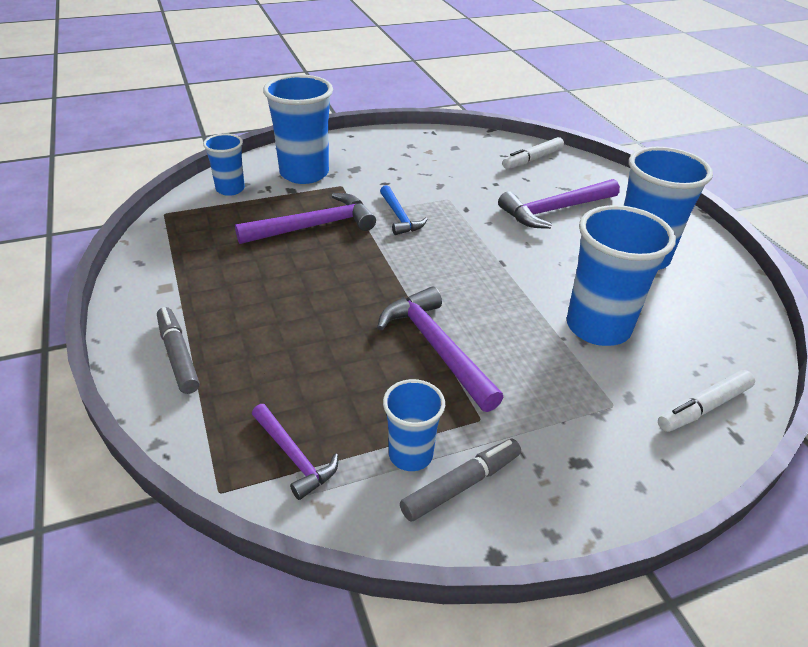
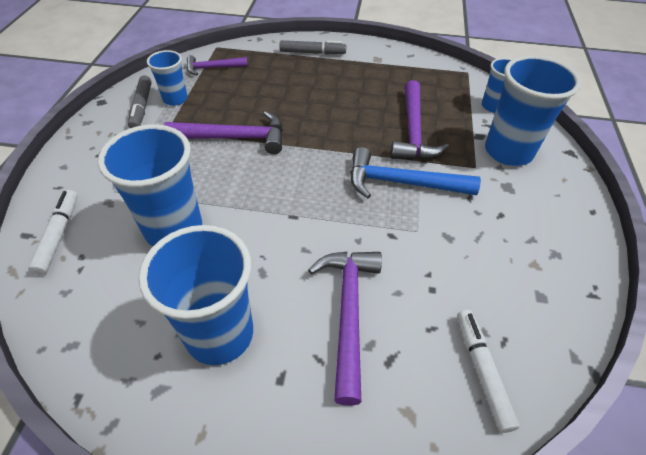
camera: 120 degrees right, 10 degrees up
(399, 217) = (402, 183): blue hammer -> blue hammer, size x1.65

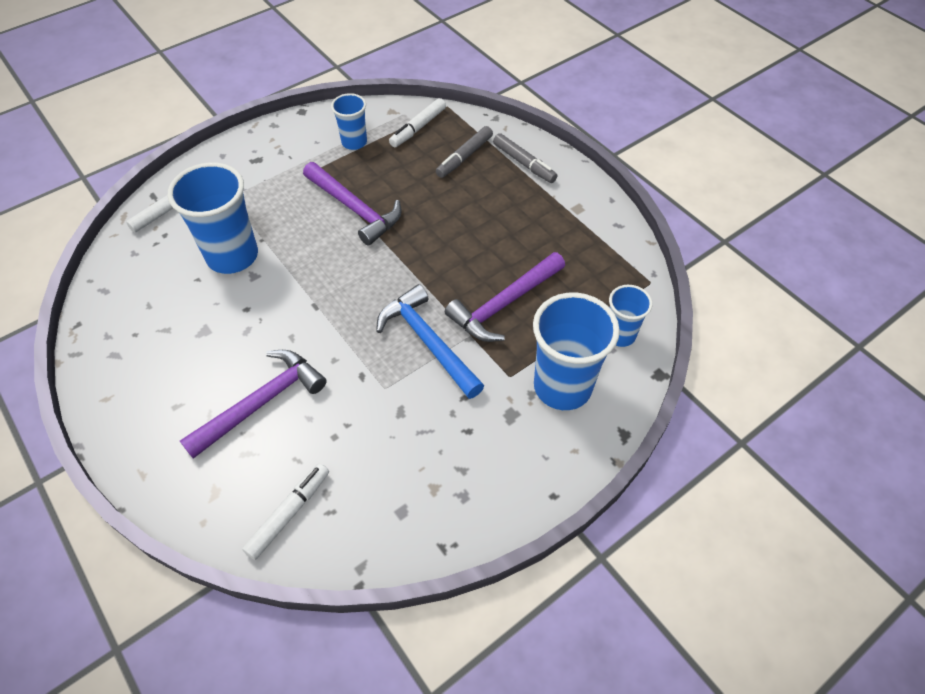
camera: 45 degrees right, 5 degrees up
(142, 107) = (323, 135): grey marker -> grey marker (464, 157)
(213, 68) = (418, 128): purple hammer -> white marker
(220, 334) = (177, 350): blue cup -> none

